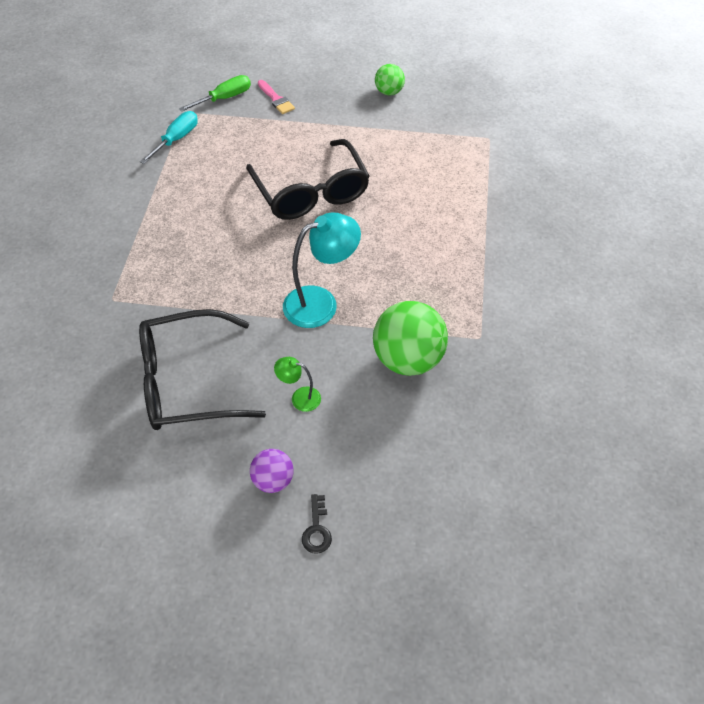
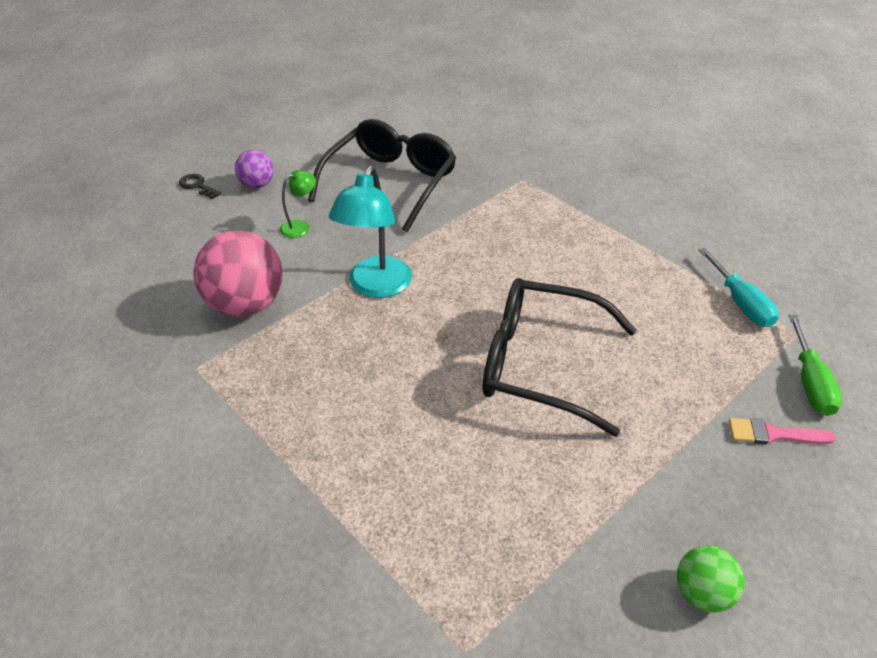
camera: 130 degrees right, 10 degrees down
(408, 359) = (246, 304): green ball -> pink ball

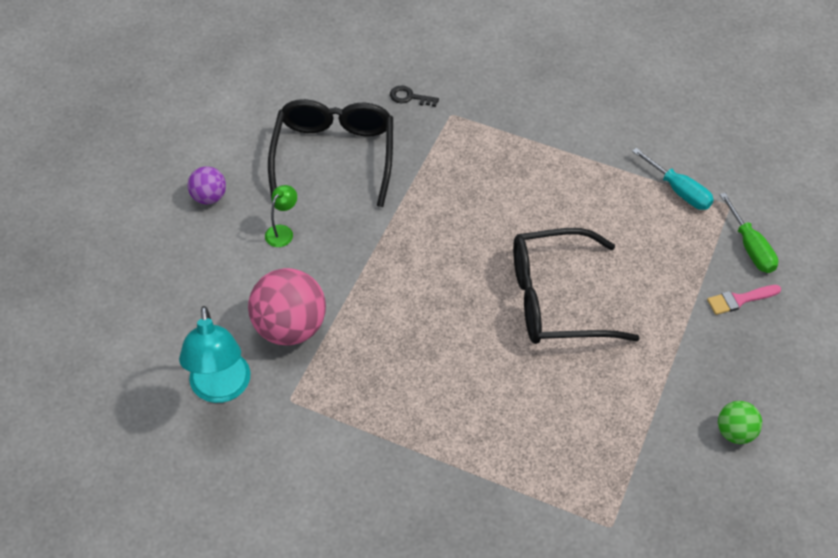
camera: 25 degrees left, 10 degrees up
(197, 186) = (151, 216): black key -> black key (409, 97)
(376, 287) = (388, 272): turquoise lamp -> turquoise lamp (221, 389)

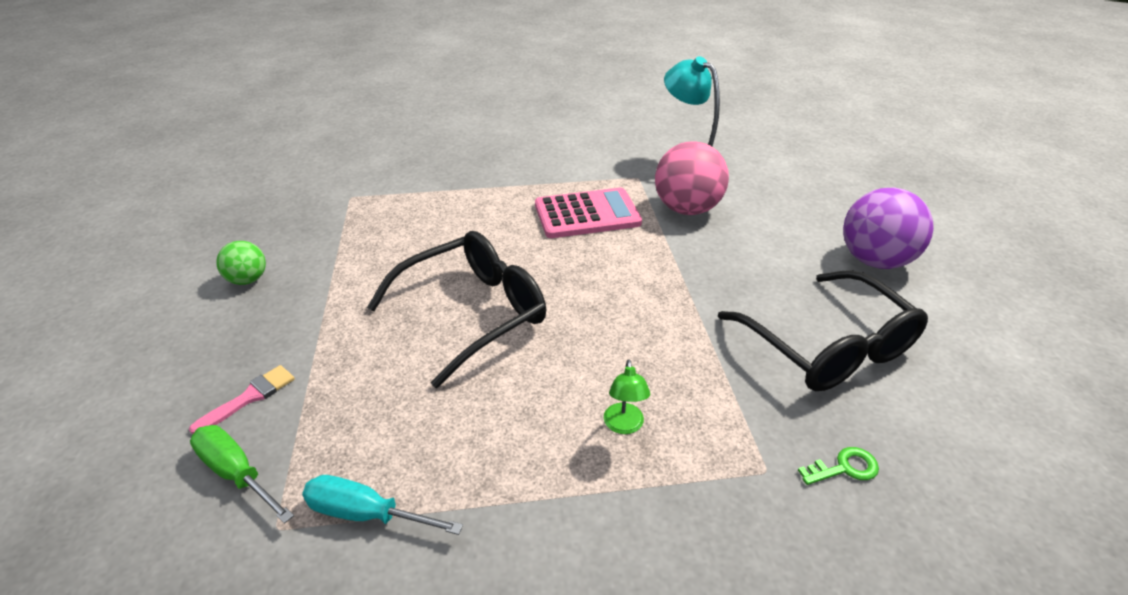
camera: 150 degrees right, 15 degrees down
(209, 197) = (874, 260): purple ball -> purple ball, size x1.86
(282, 231) = (778, 262): green lamp -> green lamp (624, 426)
(387, 368) = (587, 214): none -> pink calculator
(409, 97) = (844, 468): black key -> green key

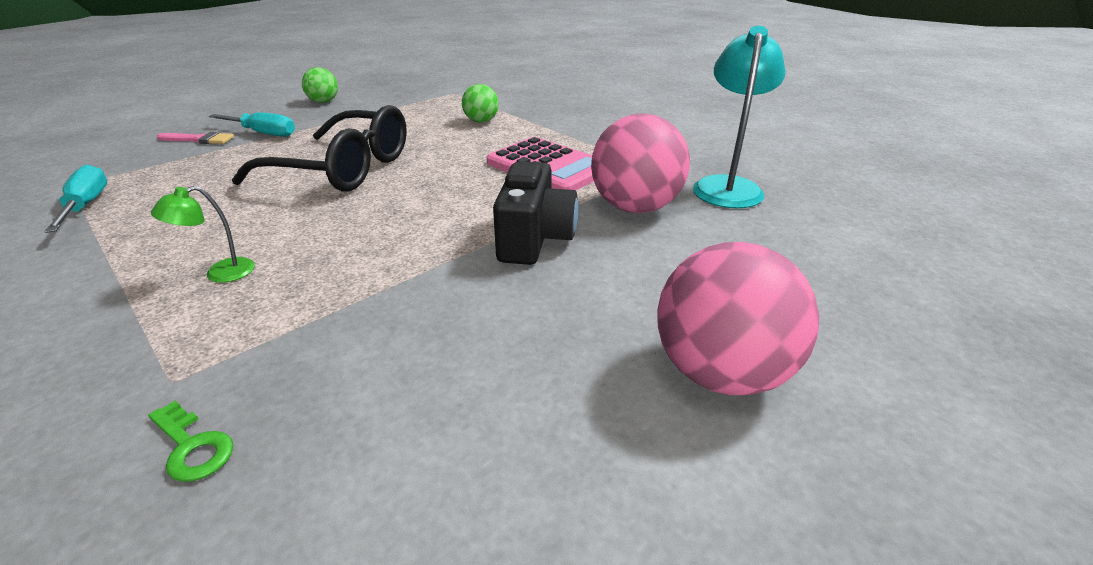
camera: 55 degrees right, 5 degrees down
(237, 473) = (123, 159): green screwdriver -> none
(298, 344) = (263, 133): none -> turquoise screwdriver
(451, 209) = (481, 121): none -> green ball
(696, 262) = (534, 239): none -> black camera
(828, 347) = (449, 374): black glasses -> none
(874, 260) = (721, 373): purple ball -> pink ball

